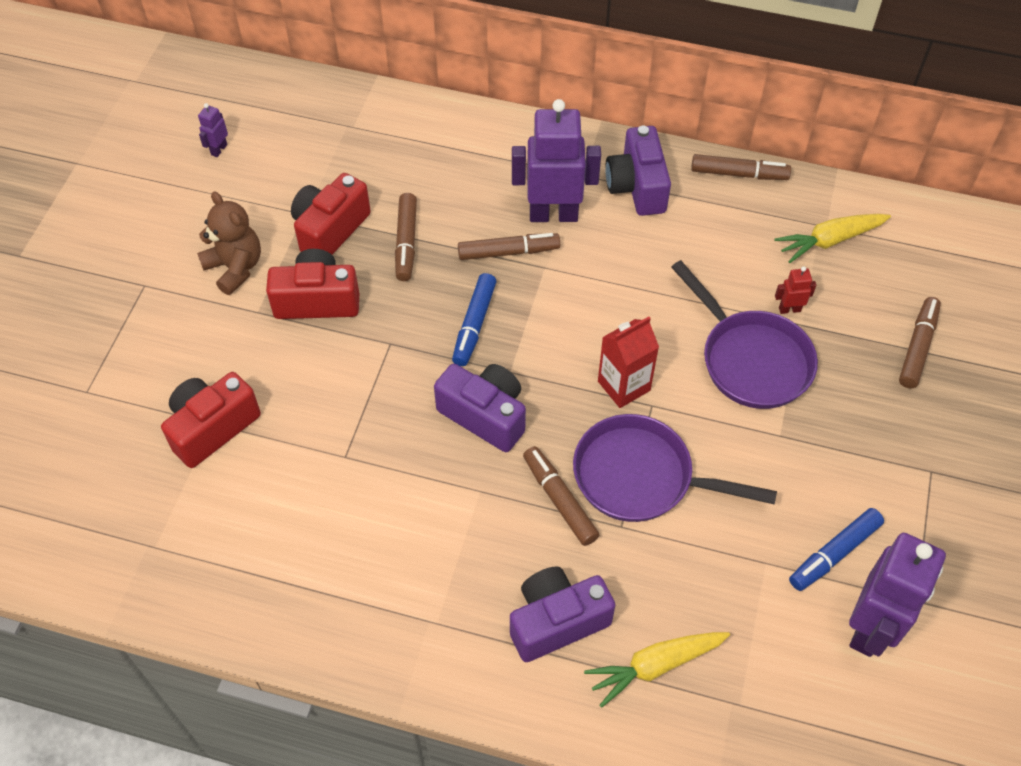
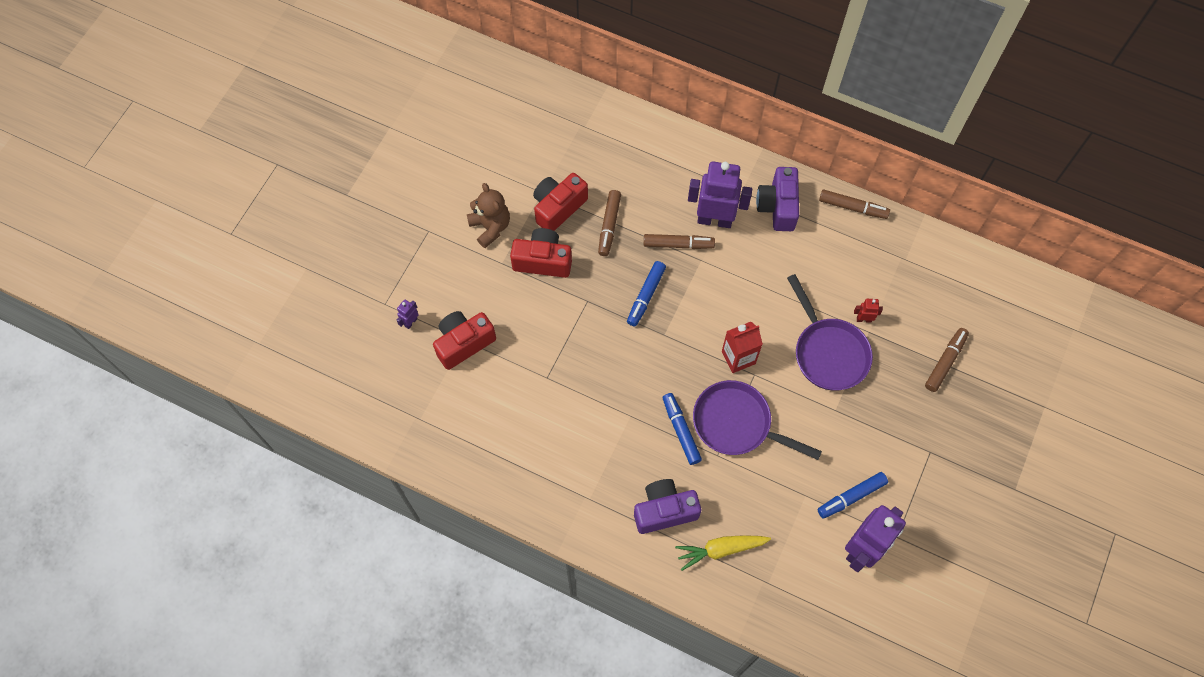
camera: 10 degrees right, 10 degrees up
(219, 149) = (488, 131): purple robot -> purple robot (410, 322)
(485, 415) = (642, 363): purple camera -> none
(559, 500) = (681, 430): brown marker -> blue marker
(829, 241) = (904, 271): yellow carrot -> none

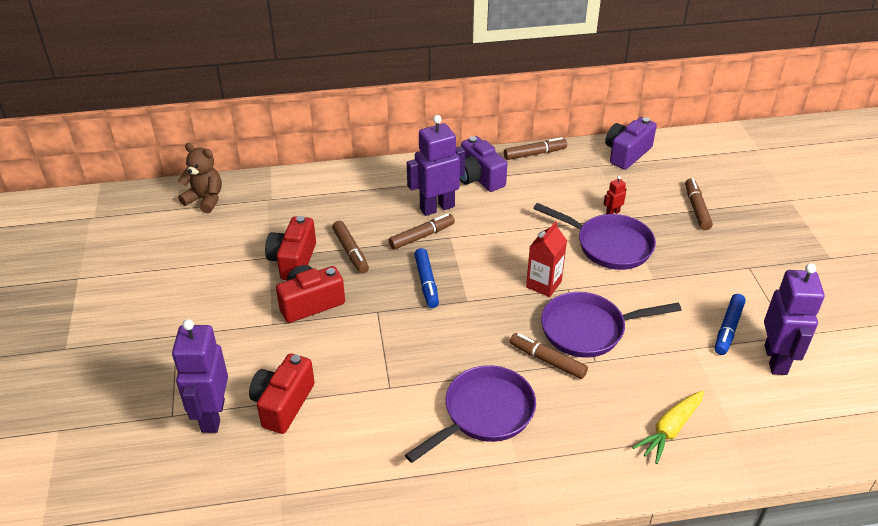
camera: 35 degrees left, 25 degrees down
(410, 322) = (212, 416): purple robot -> purple robot, size x2.38
(490, 227) = (239, 303): brown teddy bear -> brown teddy bear (205, 199)
(597, 445) = (484, 413): none -> purple pan
(664, 510) = (592, 429): purple camera -> purple camera (626, 153)
(681, 430) = (547, 360): blue marker -> brown marker

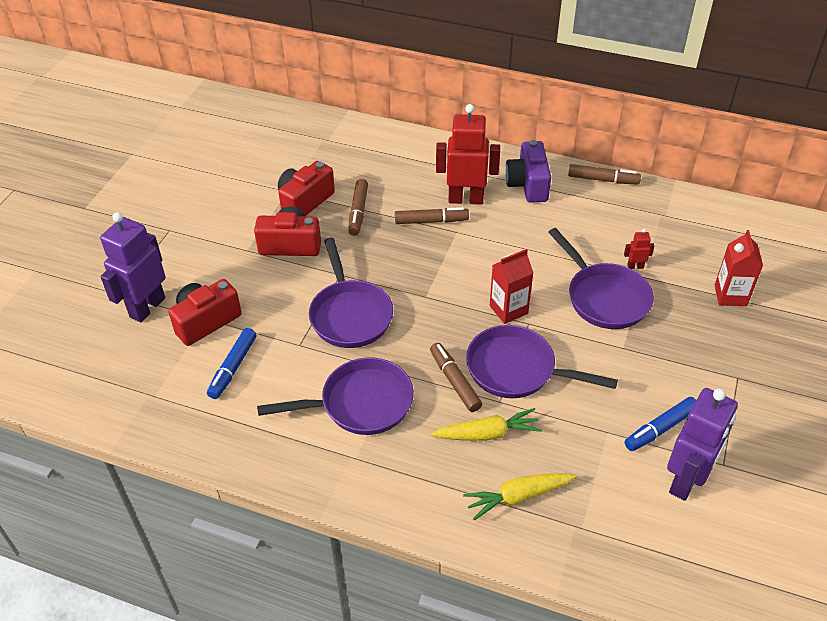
camera: 30 degrees right, 5 degrees up
(205, 199) = (274, 121): brown teddy bear -> none
(414, 342) = (350, 315): none -> purple pan
(426, 282) = (402, 265): blue marker -> blue marker (233, 368)
(437, 207) = (466, 199): purple robot -> red robot
(607, 391) = (488, 434): none -> yellow carrot
(626, 153) = (700, 212): purple camera -> none
(696, 208) = (730, 295): brown marker -> red carton

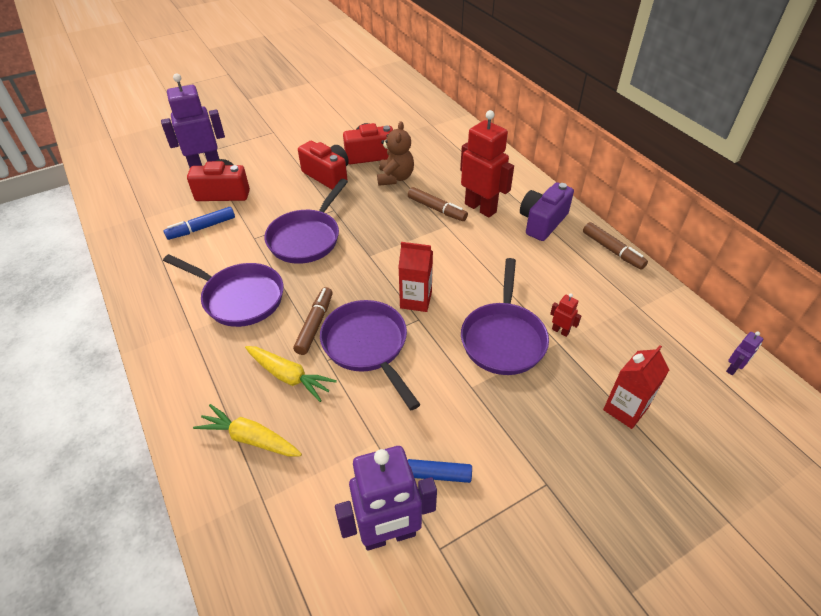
camera: 40 degrees right, 0 degrees up
(358, 212) = (395, 178): brown marker -> brown teddy bear
(761, 224) = (733, 369): none -> purple robot

